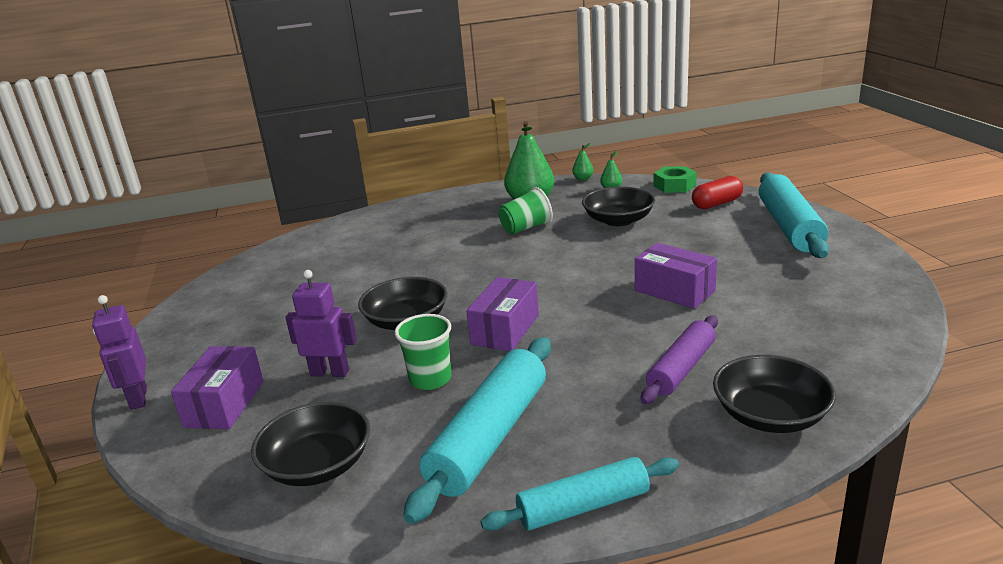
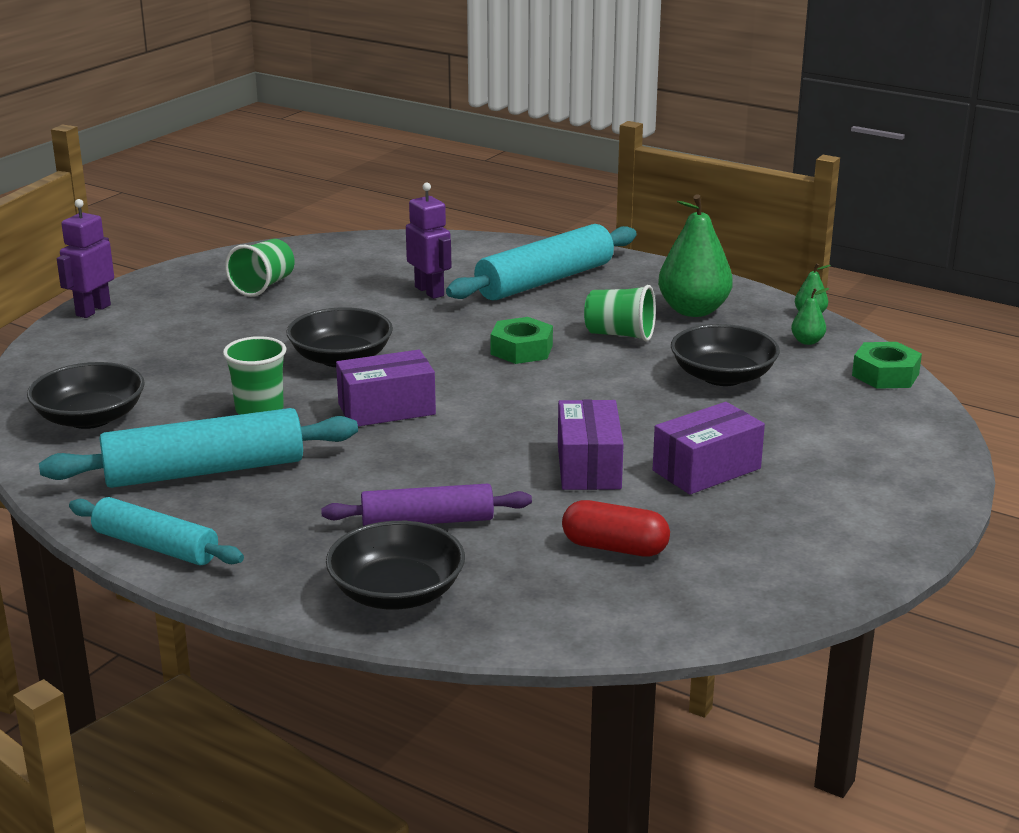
camera: 45 degrees right, 0 degrees up
(224, 404) = (124, 345): purple box -> purple box (706, 469)
(247, 313) = (263, 286): none -> green cup
(330, 372) = (216, 364): purple robot -> purple robot (429, 291)
(497, 260) = (521, 349): none -> green nut
(716, 204) = (871, 418): red capsule -> red capsule (614, 547)
(789, 226) = (874, 484): turquoise rolling pin -> turquoise rolling pin (544, 281)

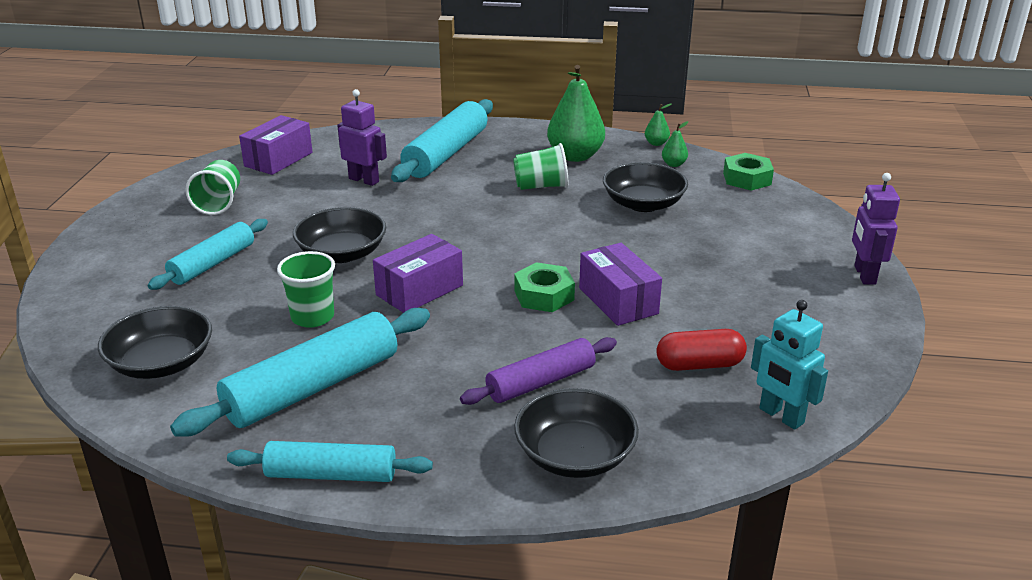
camera: 25 degrees left, 5 degrees up
(93, 310) = (77, 257): purple robot -> purple robot (864, 275)
(209, 341) = (213, 263): none -> turquoise rolling pin
(521, 349) = (480, 214): green nut -> green nut (544, 295)
(654, 617) = (781, 416): none -> turquoise robot
(706, 469) = (702, 281): purple box -> purple box (278, 159)

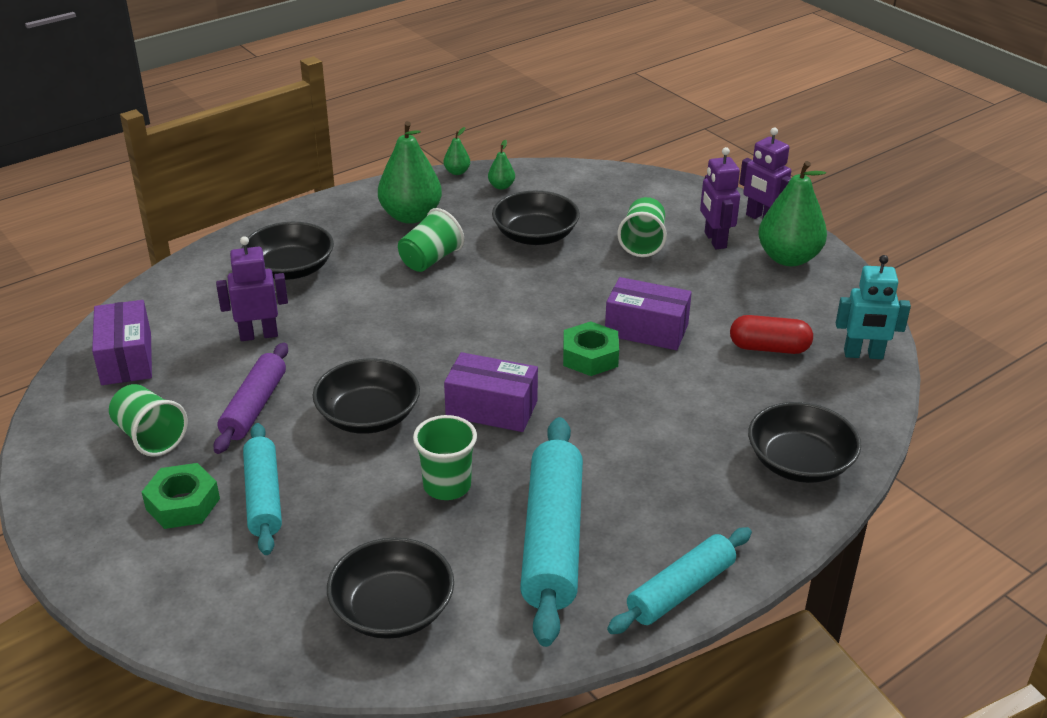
camera: 45 degrees left, 5 degrees up
(419, 290) = (491, 409): purple box -> purple box turned 75 degrees counterclockwise
(446, 154) = (290, 269): turquoise rolling pin -> black bowl
(541, 382) = (698, 426): purple rolling pin -> purple rolling pin (254, 406)
(699, 364) = (769, 348): red capsule -> red capsule turned 60 degrees clockwise
(722, 245) = (642, 243): none -> green cup
(747, 179) = (574, 174): green nut -> green nut (183, 504)
(790, 270) = (714, 240): none -> purple robot
(839, 313) = (788, 258): none -> green pear

